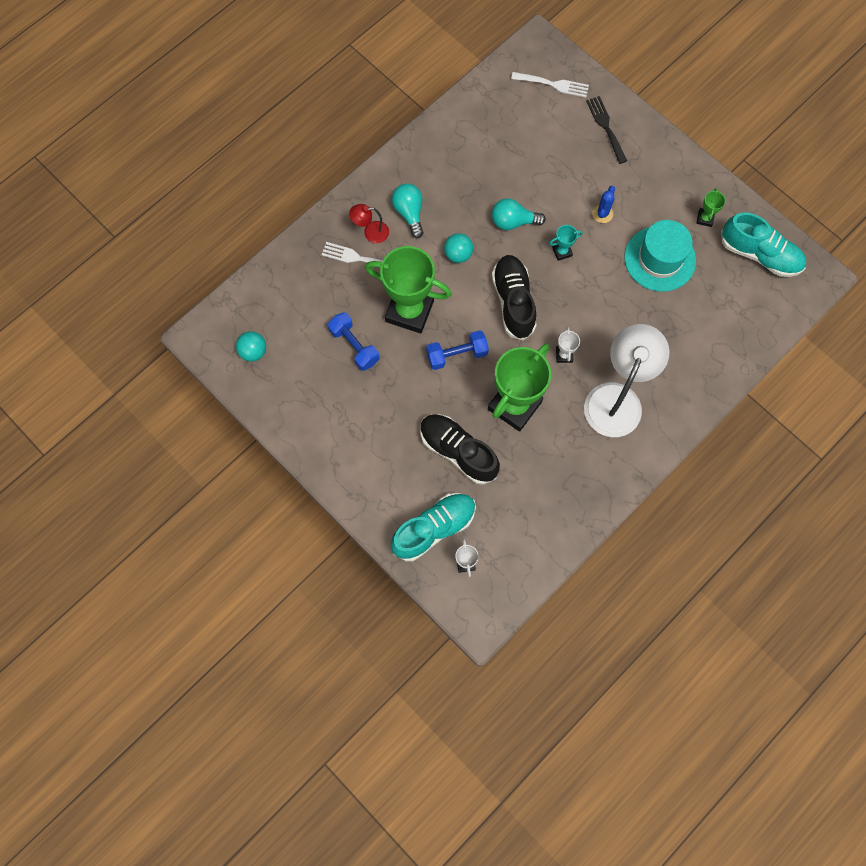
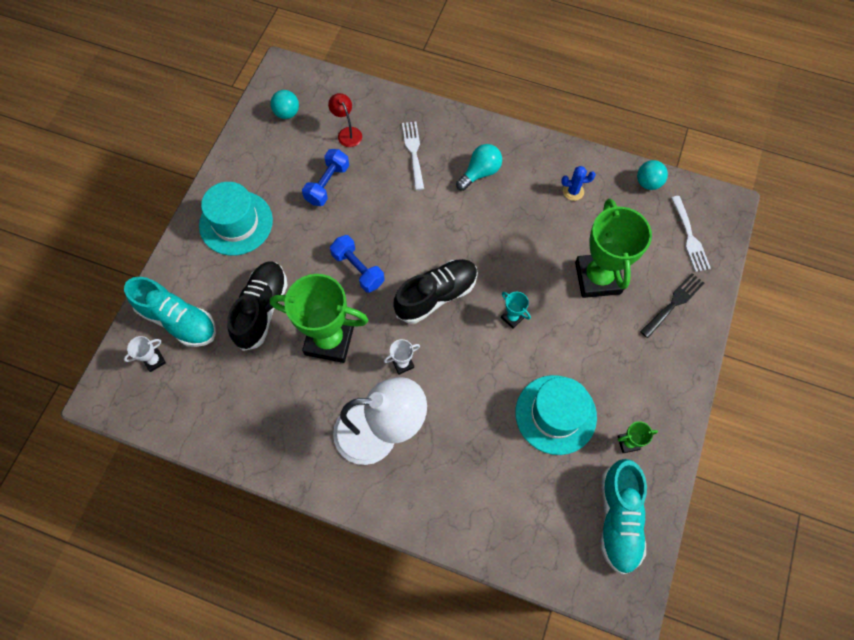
camera: 65 degrees right, 5 degrees down
(355, 442) = (236, 223): none -> turquoise hat
(371, 232) = (444, 151): red lamp -> red lamp (347, 133)
(409, 311) = (382, 213): green trophy -> green trophy (597, 278)
(458, 254) = (460, 229): turquoise ball -> turquoise ball (648, 183)
(513, 222) = (520, 261): turquoise light bulb -> none
(602, 214) = (575, 338): blue cactus -> blue cactus (573, 191)

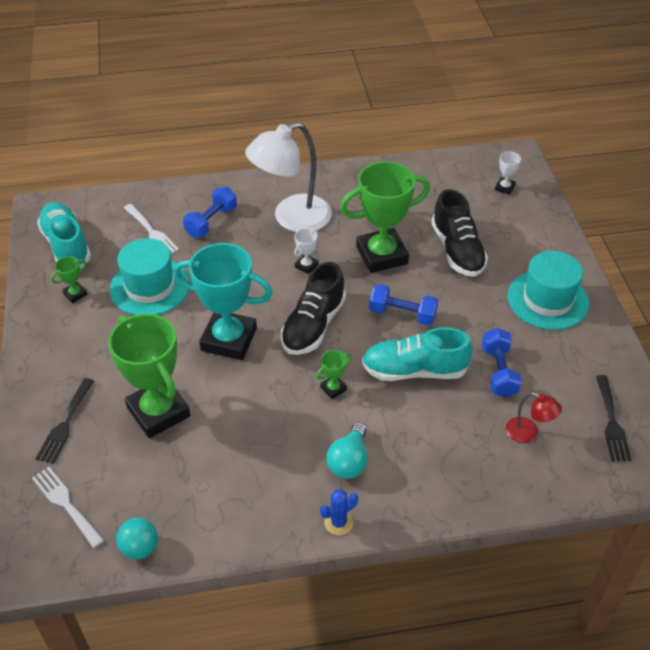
camera: 150 degrees right, 20 degrees down
(178, 320) = (516, 216): turquoise shoe -> turquoise shoe (414, 370)
(287, 113) = (612, 422): turquoise ball -> black fork
(413, 152) = (439, 448): white fork -> white fork (151, 232)
(456, 231) = (333, 388): none -> green trophy
(459, 473) = (211, 222): none -> blue dumbbell
(512, 317) = (229, 339): turquoise trophy -> turquoise trophy, size x2.42
(573, 191) = (228, 492): blue cactus -> blue cactus (338, 522)

